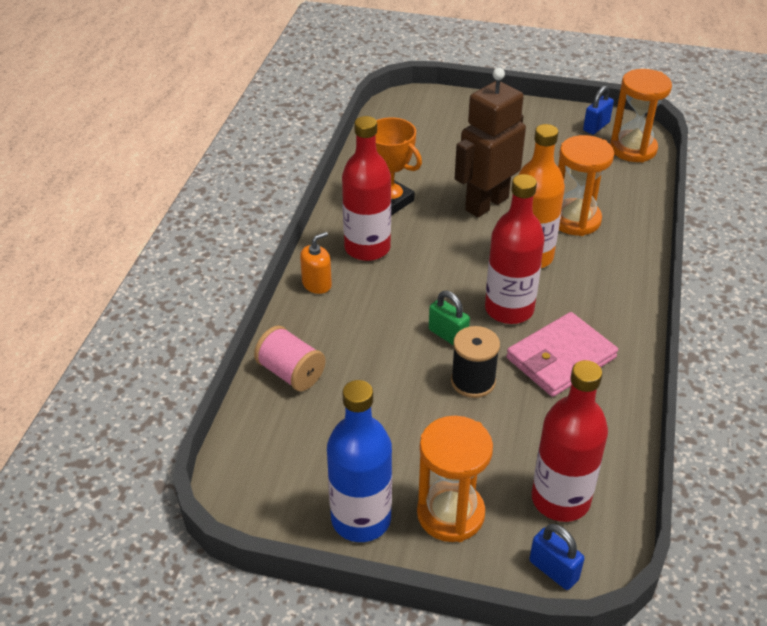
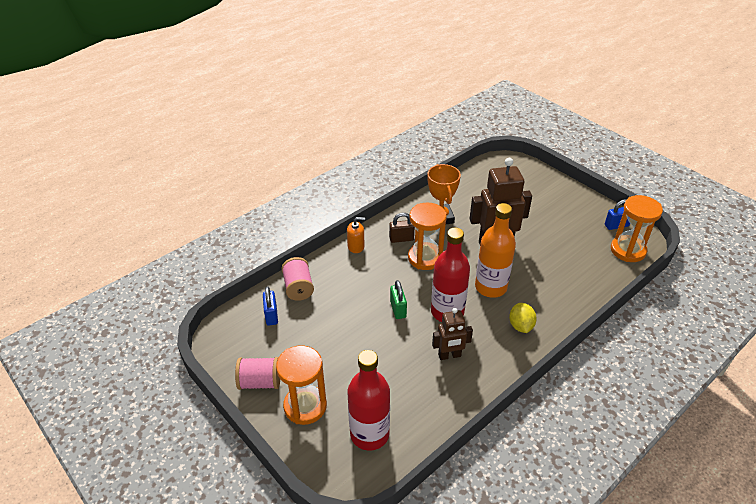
camera: 35 degrees right, 0 degrees up
(361, 519) = (260, 382): blue bottle -> pink spool
(367, 248) = (401, 239): red bottle -> brown padlock
(473, 381) = (386, 342): black spool -> none
(553, 570) = (328, 469): blue padlock -> blue padlock (271, 315)
(560, 358) = (449, 355): pink wallet -> brown robot
(575, 220) = (542, 278): orange hourglass -> orange hourglass (425, 258)
(604, 284) = (520, 326): none -> yellow lemon

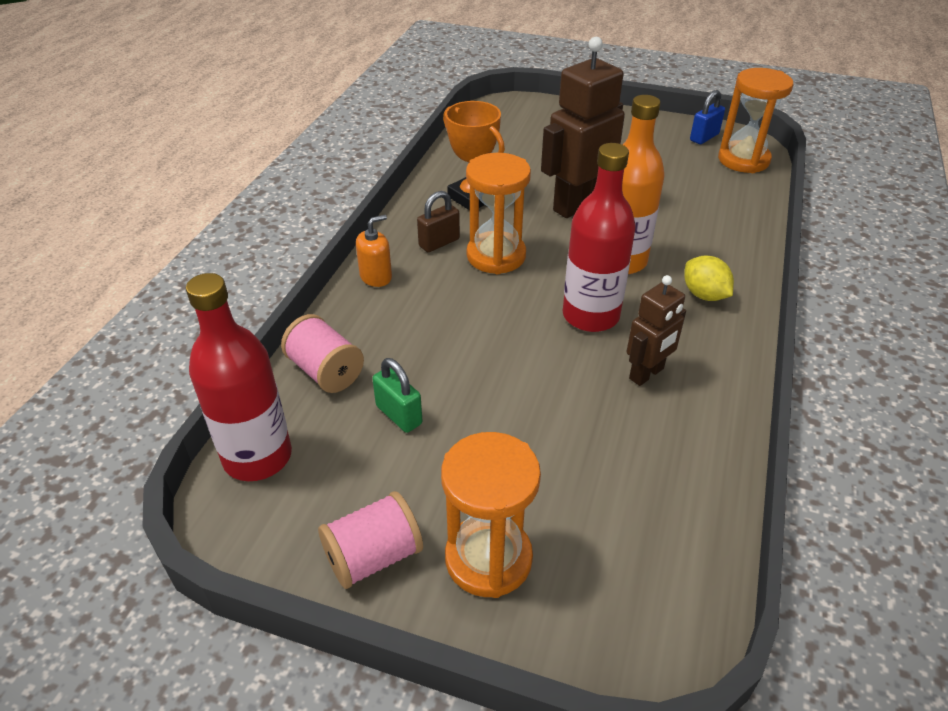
camera: 30 degrees left, 0 degrees up
(271, 315) = (309, 434): blue padlock -> none
(369, 434) = (632, 550): red bottle -> red bottle (257, 457)
(398, 309) = (515, 340): green padlock -> green padlock (399, 415)

